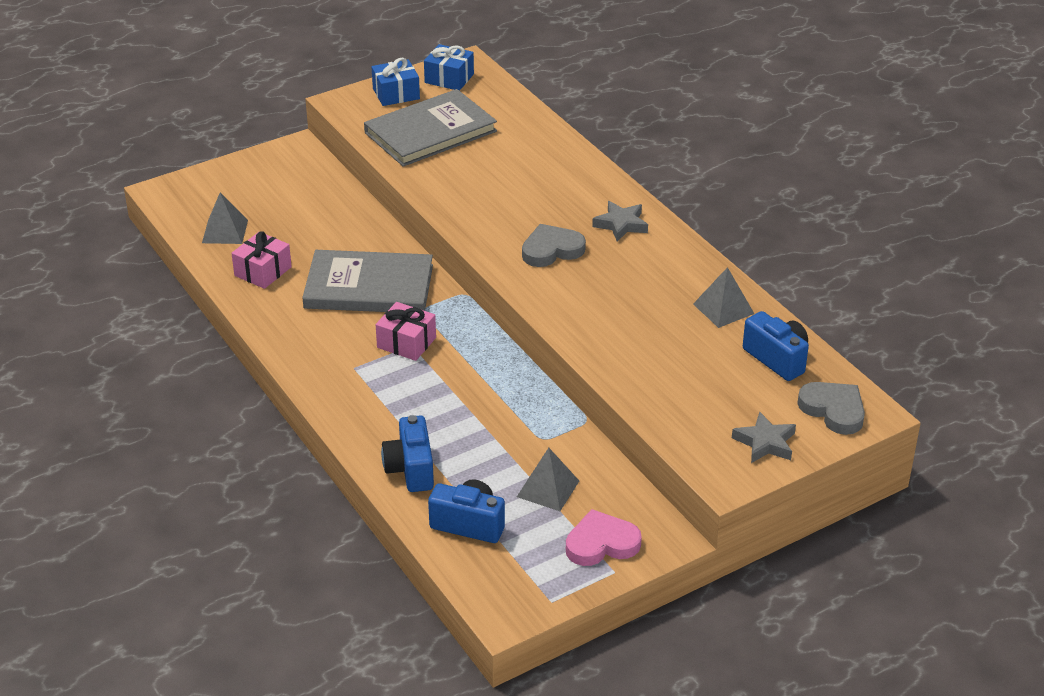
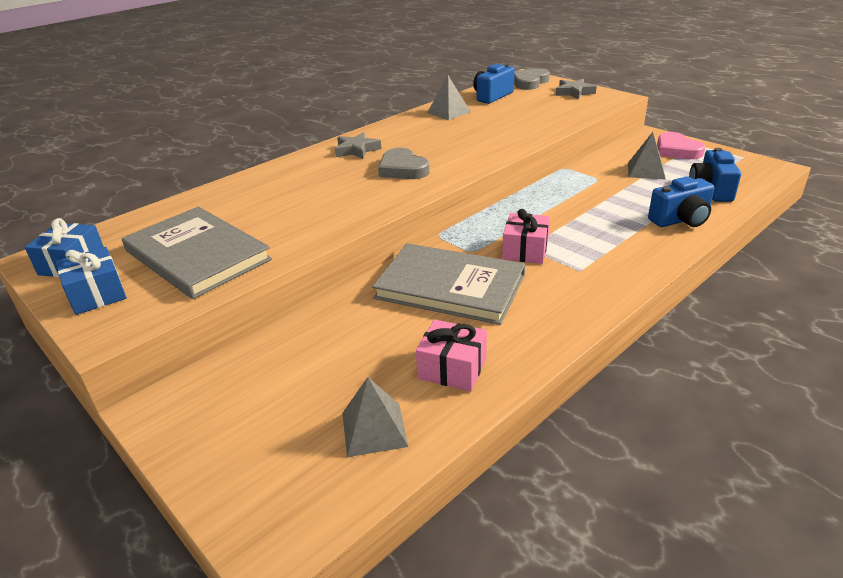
camera: 100 degrees left, 5 degrees down
(369, 287) = (450, 287): grey book -> grey book turned 60 degrees counterclockwise

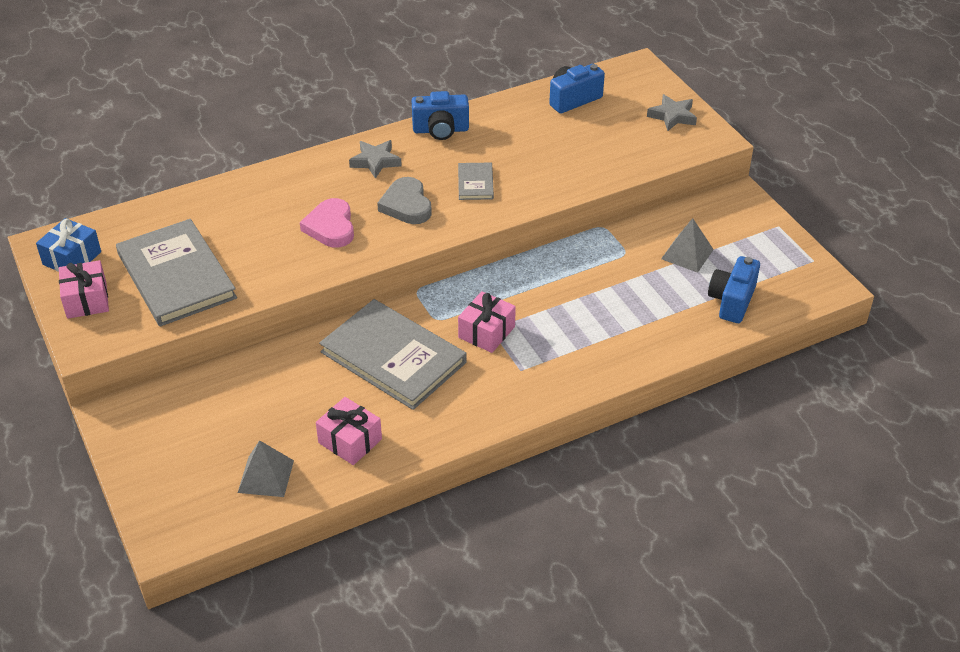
camera: 15 degrees right, 10 degrees up
(97, 294) = (86, 300): blue gift -> pink gift
(448, 112) = (506, 118): grey pyramid -> none
(453, 147) = (475, 183): none -> grey book
(529, 82) = (635, 81): grey heart -> none
(676, 150) = (748, 230): pink heart -> pink heart (331, 227)
(681, 220) = (665, 334): blue camera -> blue camera (441, 130)

